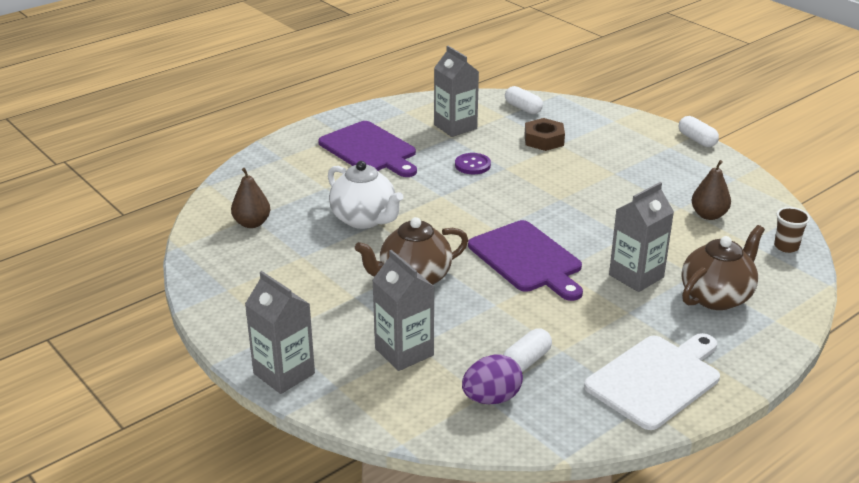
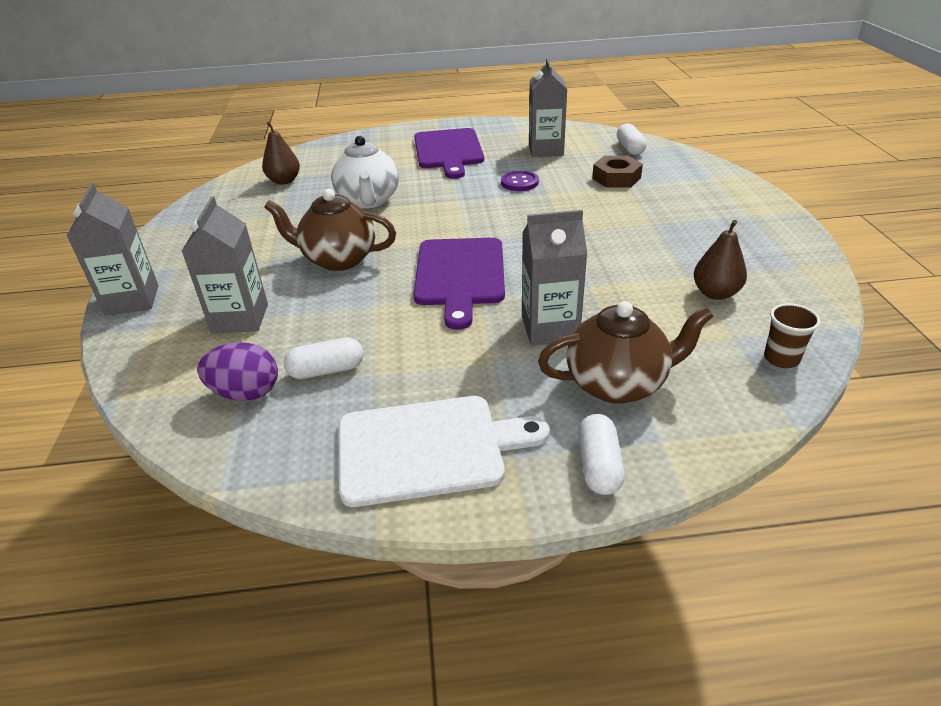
camera: 35 degrees right, 5 degrees up
(697, 140) = (792, 216): white capsule -> white capsule (598, 466)

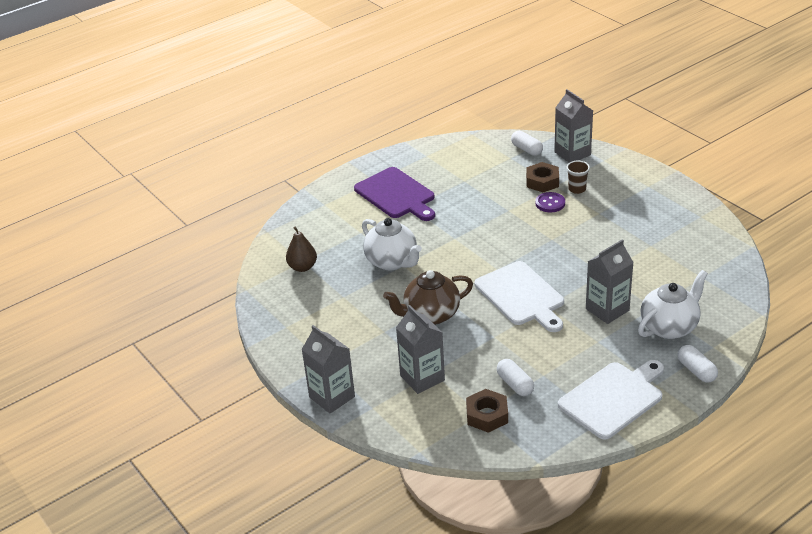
camera: 30 degrees left, 0 degrees up
(246, 393) = (487, 415): purple egg -> brown nut
(326, 370) = (515, 384): white capsule -> white capsule turned 75 degrees counterclockwise
(460, 275) = (521, 296): purple cutting board -> white cutting board
(519, 182) = (481, 208): purple button -> purple button (550, 203)
(545, 150) = (468, 170): grey carton -> grey carton (572, 153)
(618, 384) = (669, 327): brown teapot -> white teapot
(715, 293) = (673, 252): brown pear -> none
(781, 359) = (732, 280): brown cup -> brown cup (577, 189)

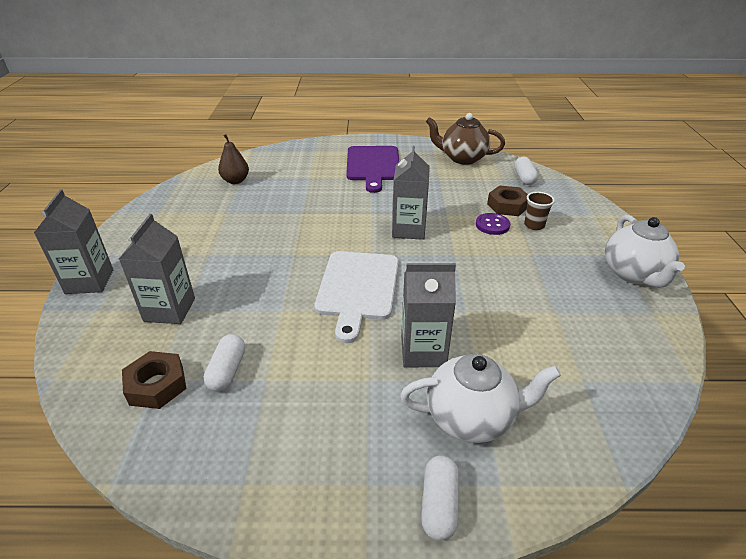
camera: 35 degrees right, 0 degrees up
(392, 262) = (298, 207): white teapot -> white teapot (634, 274)
(430, 315) = (261, 261): brown teapot -> brown teapot (462, 158)
(572, 153) = (565, 197): grey carton -> grey carton (408, 230)
(613, 398) = (294, 463): white cutting board -> none

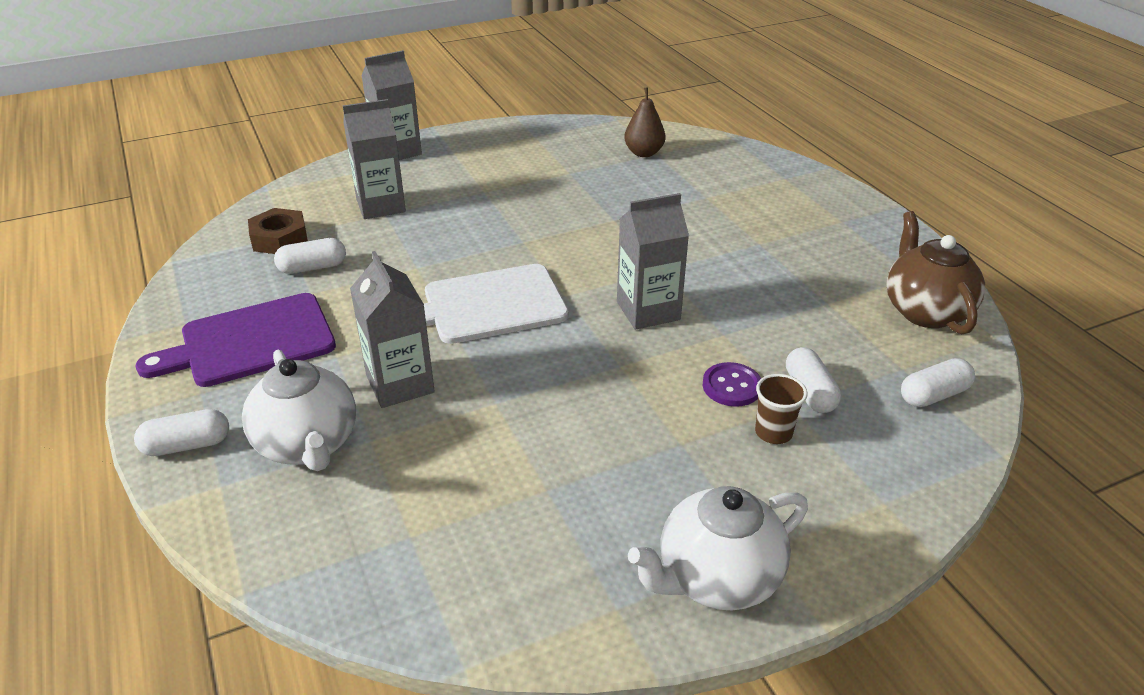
camera: 65 degrees right, 0 degrees up
(373, 165) = (797, 235): purple cutting board -> purple cutting board (251, 342)
(507, 206) = (810, 392): brown nut -> white capsule

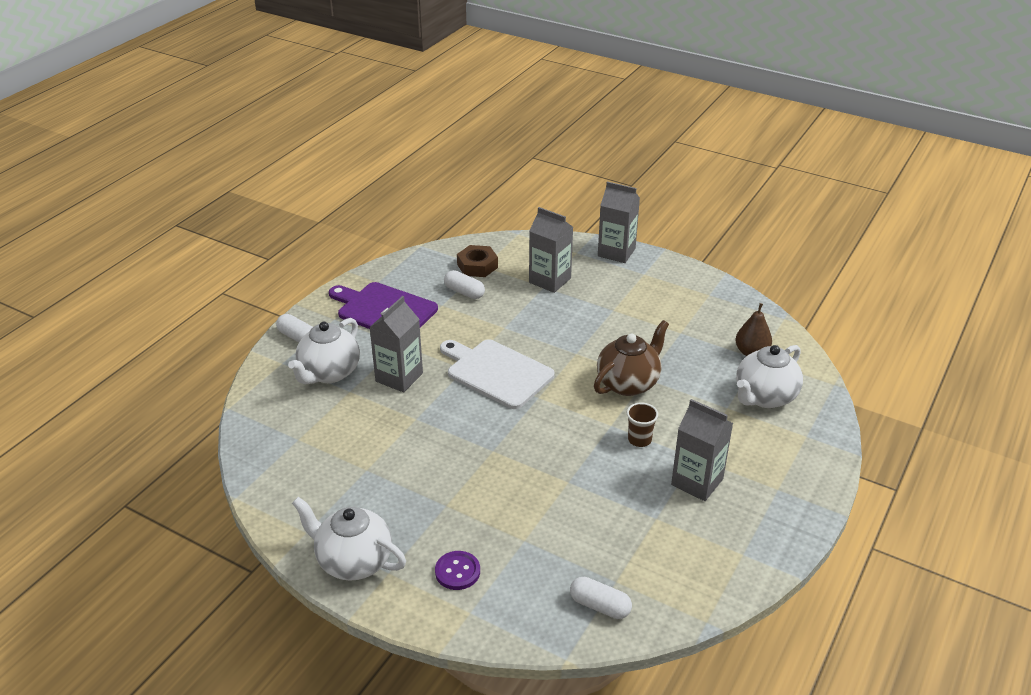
camera: 55 degrees right, 0 degrees up
(648, 311) = (558, 438): grey carton -> grey carton (697, 482)
(712, 174) = (764, 397): none -> white teapot
(731, 386) = (518, 506): purple button -> purple button (457, 571)
(773, 433) = (490, 541): brown cup -> brown cup (639, 440)
(810, 392) = (545, 543): white capsule -> none
(925, 311) = (700, 573): brown teapot -> brown teapot (628, 383)

